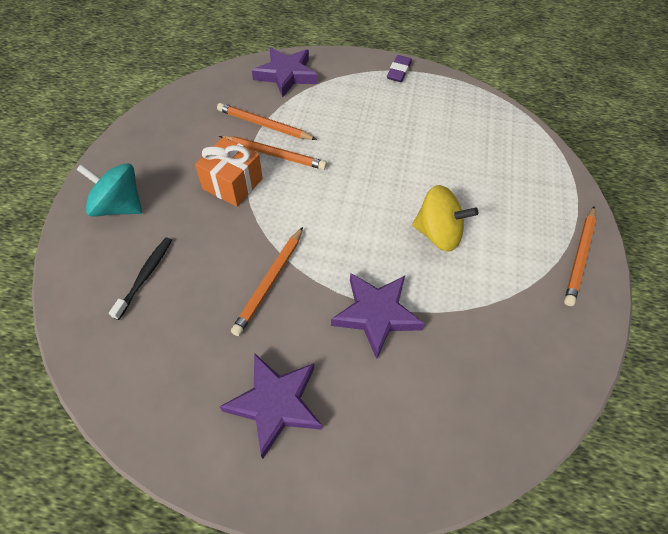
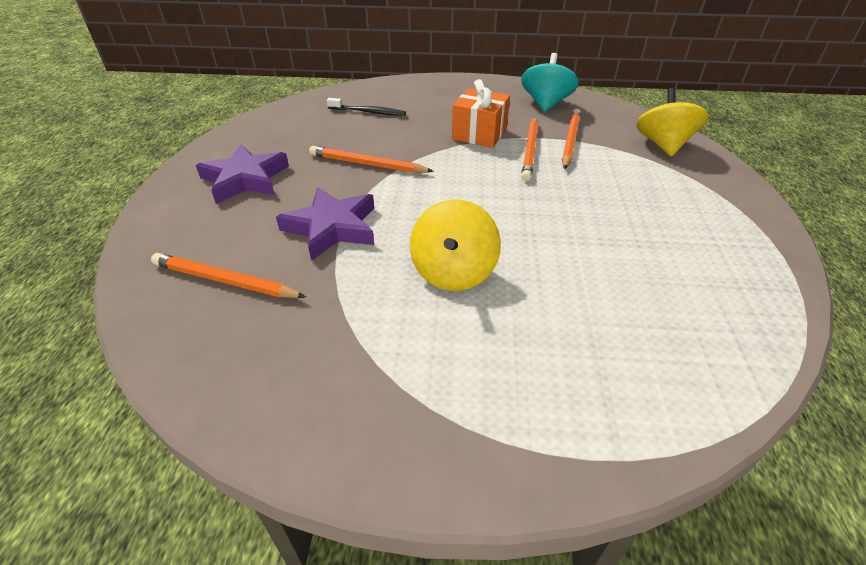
camera: 85 degrees right, 15 degrees down
(119, 206) = (435, 93): turquoise spinning top -> turquoise spinning top (546, 104)
(286, 75) = (663, 145): purple star -> yellow spinning top
(398, 71) = (756, 228): purple eraser -> none
(579, 257) = (446, 443): orange pencil -> orange pencil (225, 281)

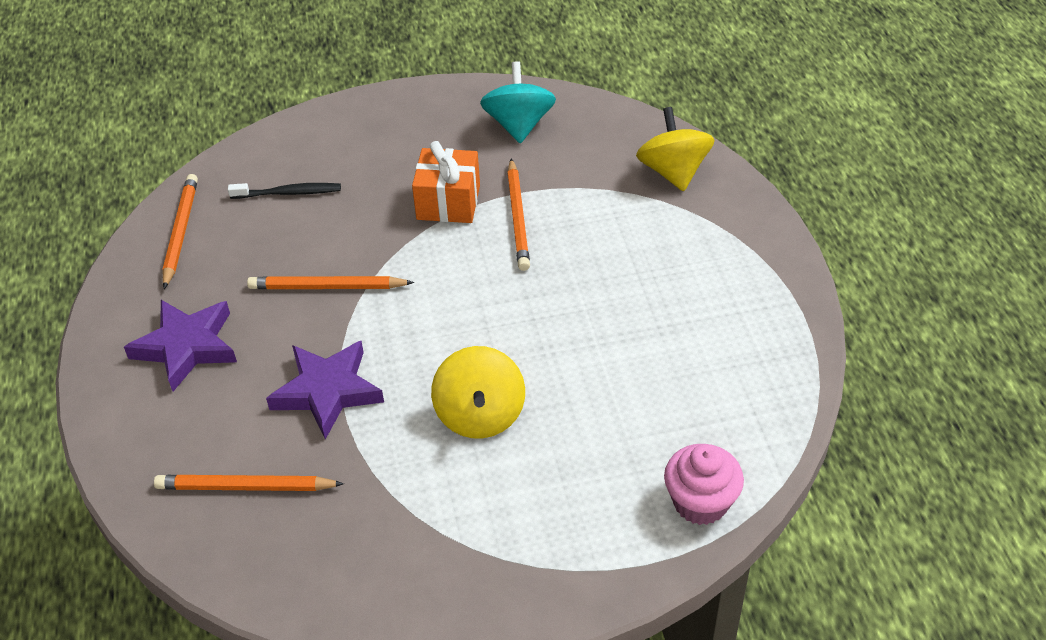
camera: 15 degrees left, 5 degrees up
(570, 141) = (562, 189): orange pencil -> orange pencil (180, 232)
(665, 406) = (700, 502): none -> pink cupcake

